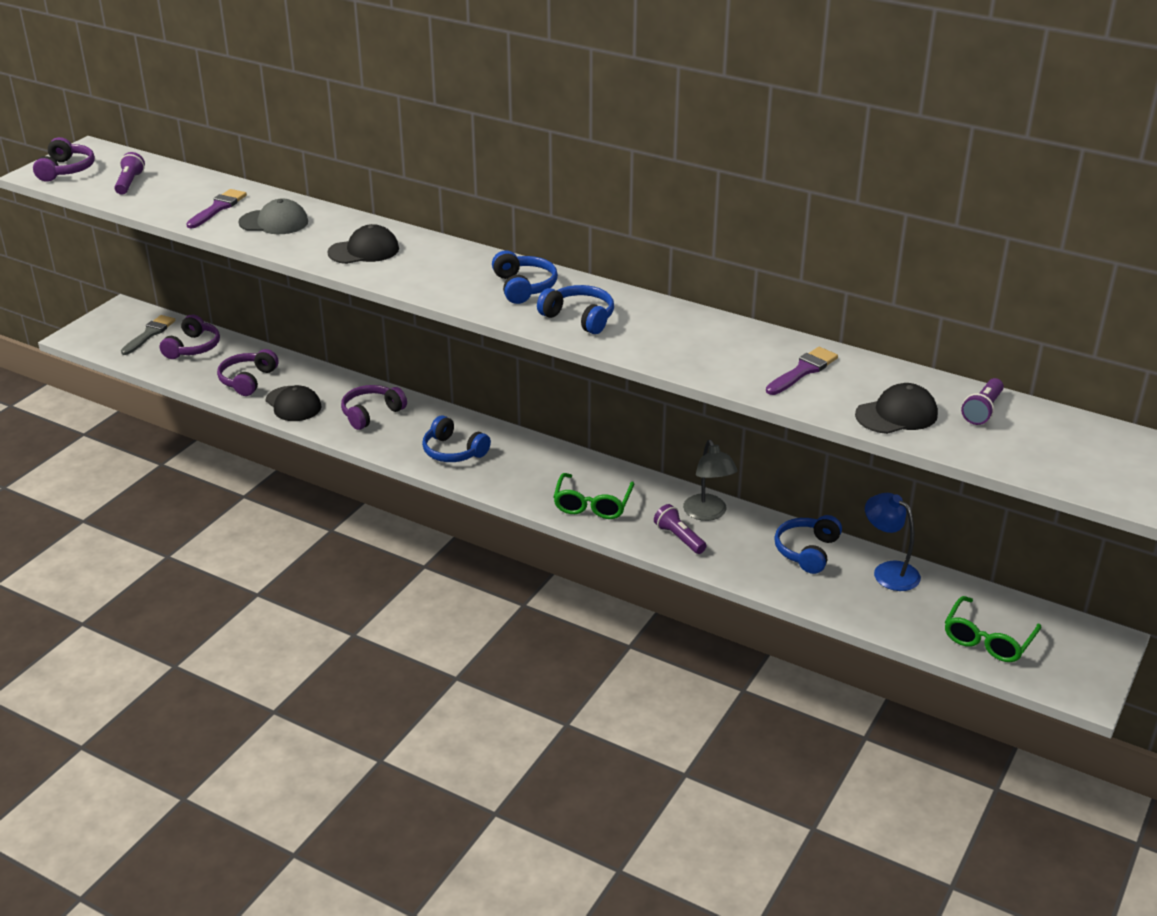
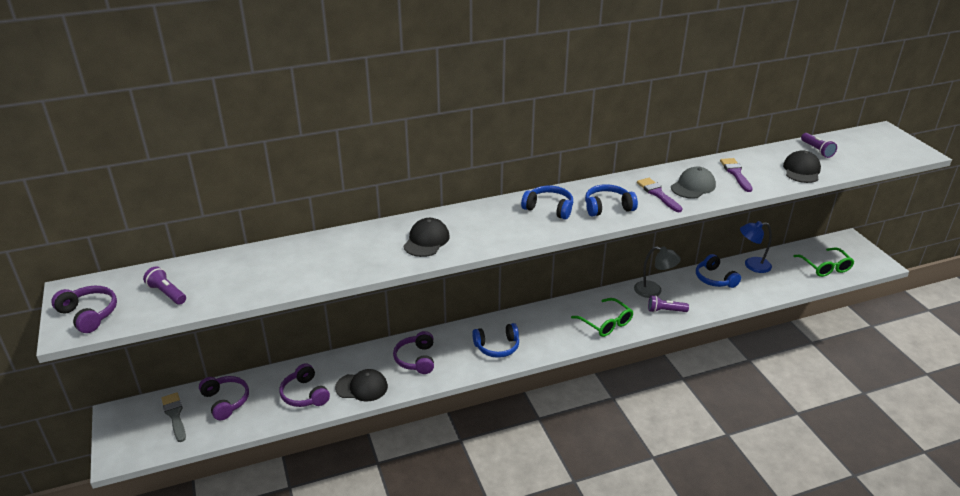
camera: 50 degrees left, 0 degrees up
(218, 208) = (275, 271): purple brush -> purple brush (658, 194)
(274, 222) = (333, 257): grey cap -> grey cap (693, 186)

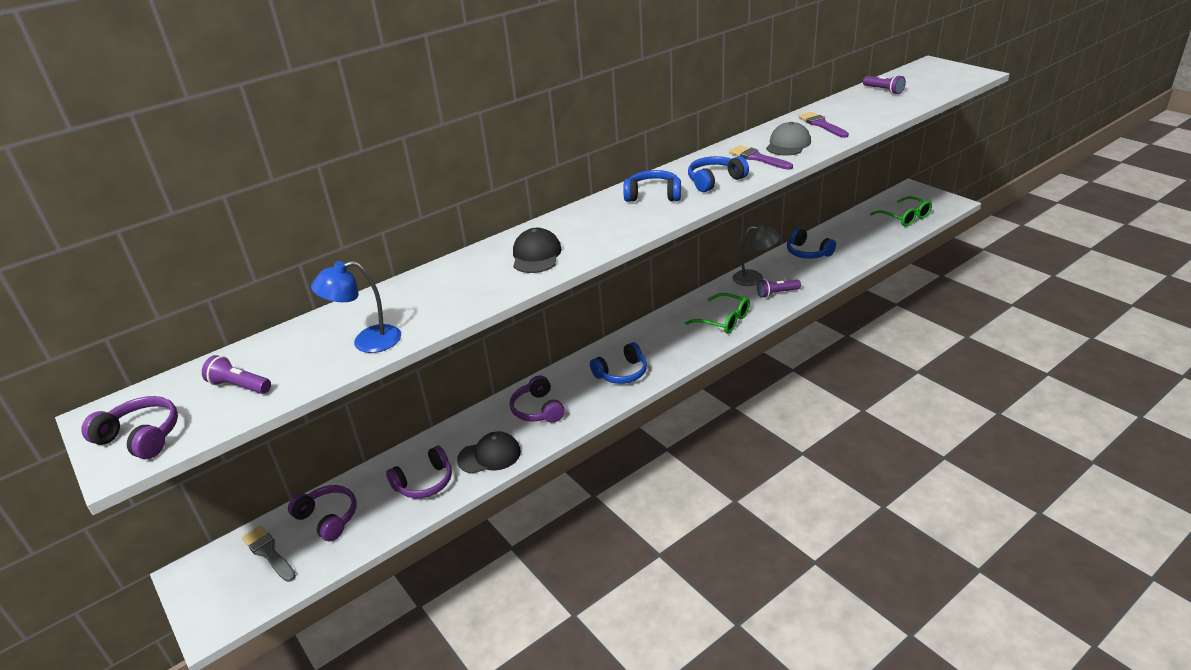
camera: 15 degrees left, 0 degrees up
(305, 394) = (424, 482): purple headphones -> purple headphones turned 75 degrees counterclockwise
(752, 265) = (836, 232): blue lamp -> blue lamp (367, 342)
(801, 170) = (882, 109): black cap -> none

